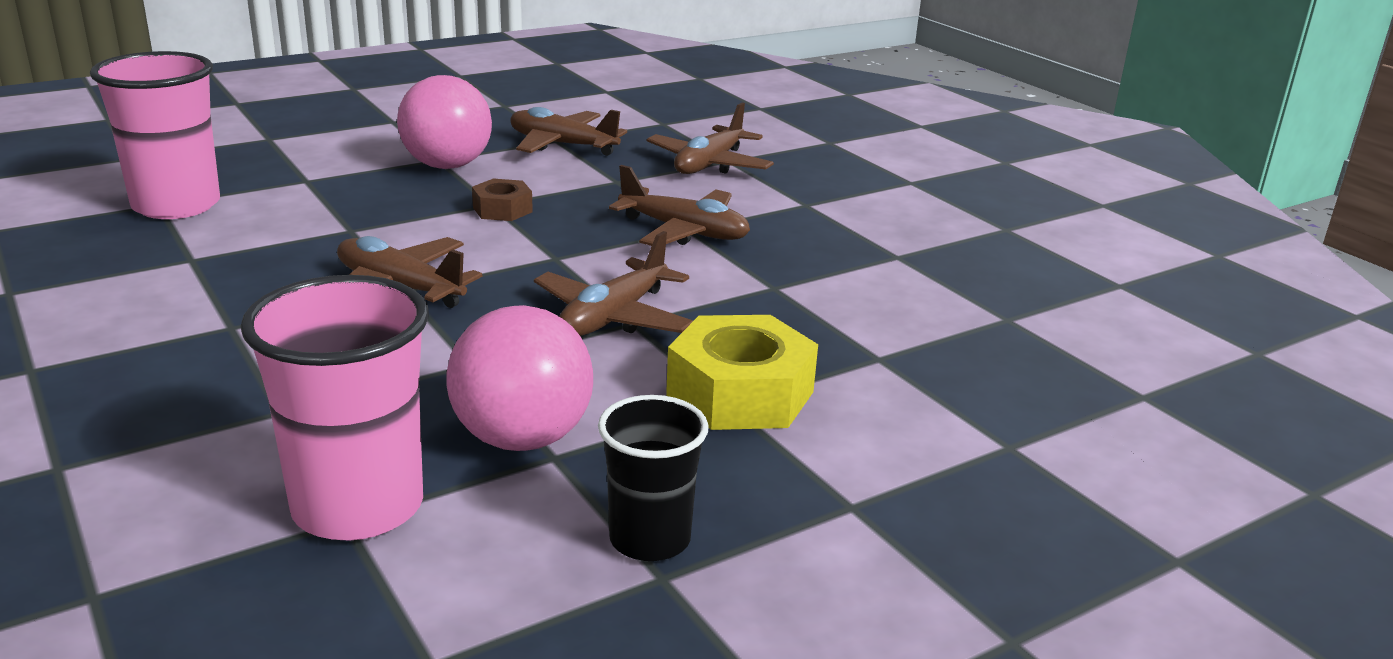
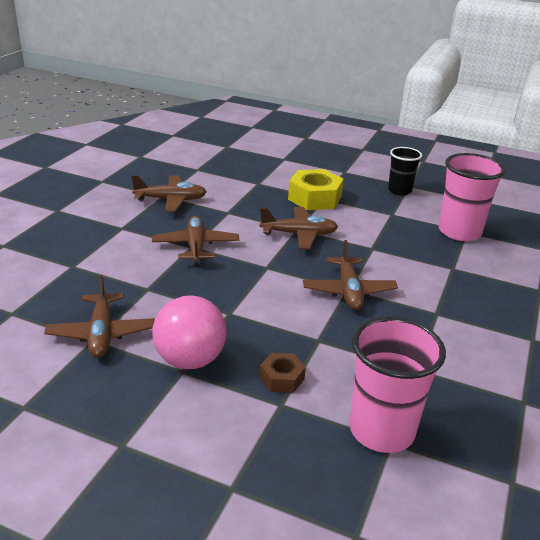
camera: 125 degrees left, 5 degrees up
(502, 209) = (232, 306): brown nut -> brown nut (282, 378)
(522, 438) = (393, 222): pink ball -> none
(709, 164) = (86, 270): brown plane -> brown plane (171, 200)

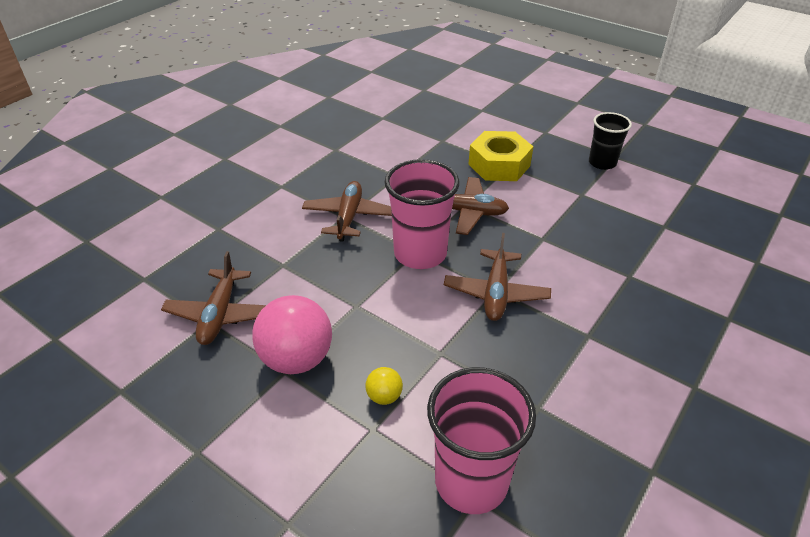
camera: 15 degrees right, 10 degrees up
(171, 200) = (342, 155): brown plane -> none
(282, 378) = (384, 396): brown nut -> yellow ball
(459, 232) = (655, 226): pink cup -> pink cup (420, 253)

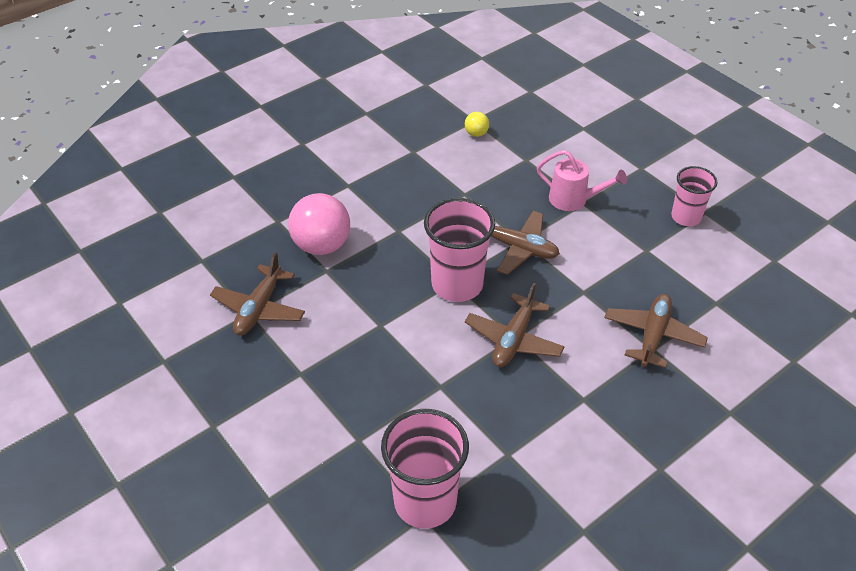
camera: 15 degrees right, 5 degrees up
(296, 359) = (313, 364): pink ball -> pink ball (322, 245)
(349, 217) = (402, 232): brown plane -> brown plane (653, 335)
(384, 396) = (377, 414): yellow ball -> yellow ball (476, 133)
(499, 165) = (574, 200): yellow nut -> pink watering can
(602, 163) = (686, 217): black cup -> pink cup

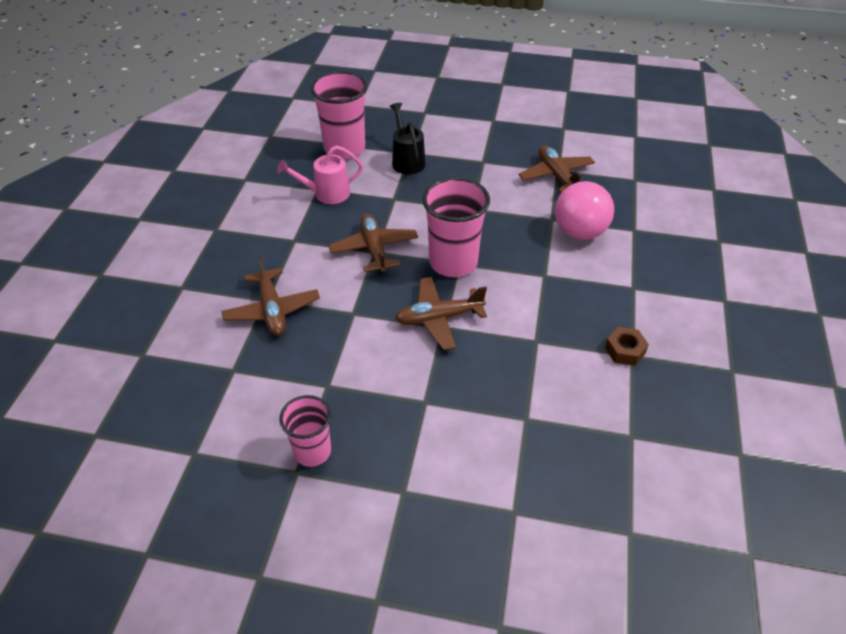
camera: 140 degrees right, 0 degrees up
(374, 430) = (407, 160): none -> black watering can
(414, 156) = (624, 350): none -> brown nut
(476, 133) = (607, 419): yellow ball -> none
(574, 200) = (436, 399): pink watering can -> pink watering can (326, 194)

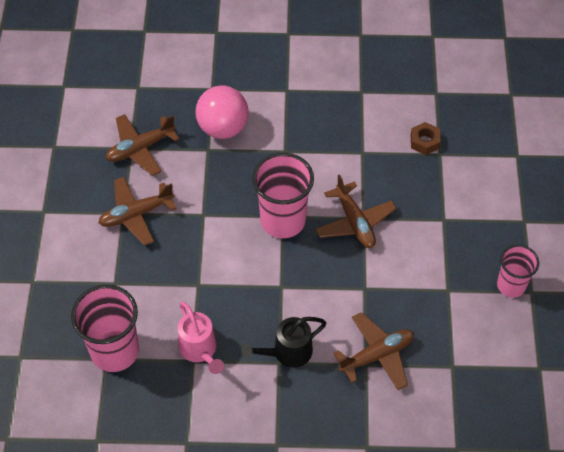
camera: 100 degrees left, 10 degrees up
(374, 249) = (278, 287): brown plane -> brown plane (136, 214)
(407, 160) = (129, 284): black watering can -> black watering can (287, 353)
(624, 350) = (357, 96): brown nut -> brown nut (424, 142)

